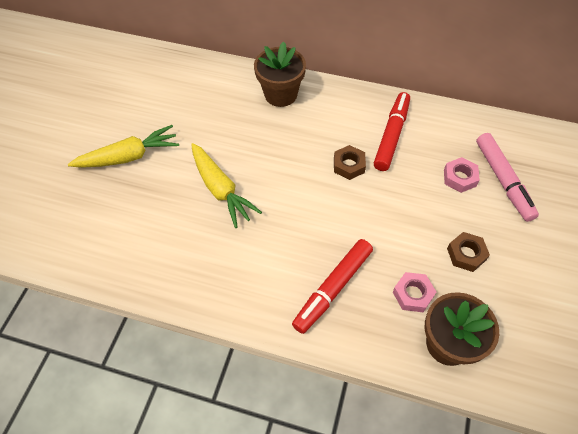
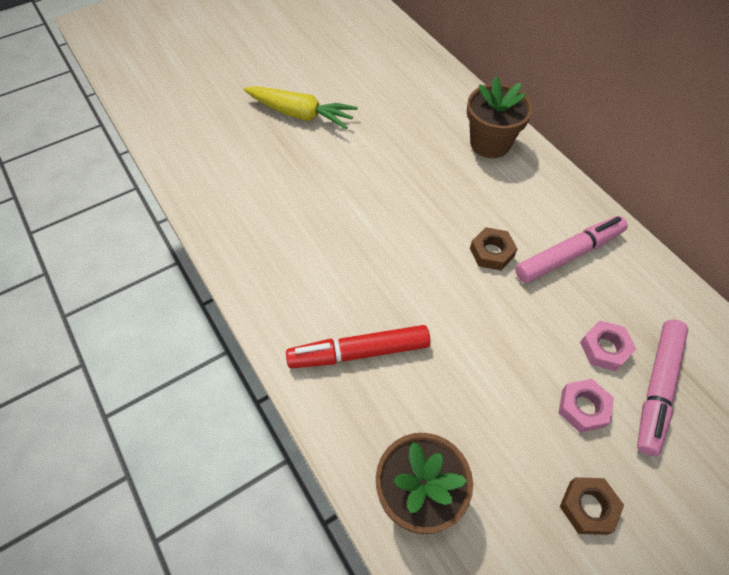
camera: 40 degrees right, 0 degrees up
(221, 189) = (348, 192): yellow carrot -> none
(391, 135) = (569, 254): red marker -> pink marker
(413, 294) = (431, 420): pink nut -> pink nut (583, 408)
(466, 254) = (530, 429): brown nut -> brown nut (588, 507)

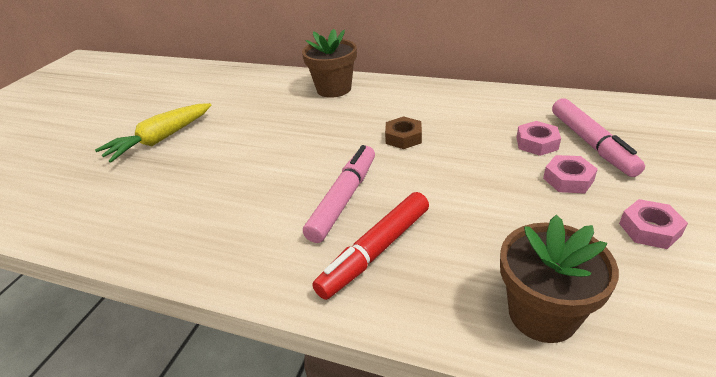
camera: 35 degrees left, 20 degrees down
(300, 114) = (160, 139): yellow carrot -> yellow carrot turned 150 degrees clockwise
(569, 254) = (453, 113): pink marker -> pink marker (344, 199)
(588, 507) = (649, 229): brown nut -> pink nut

